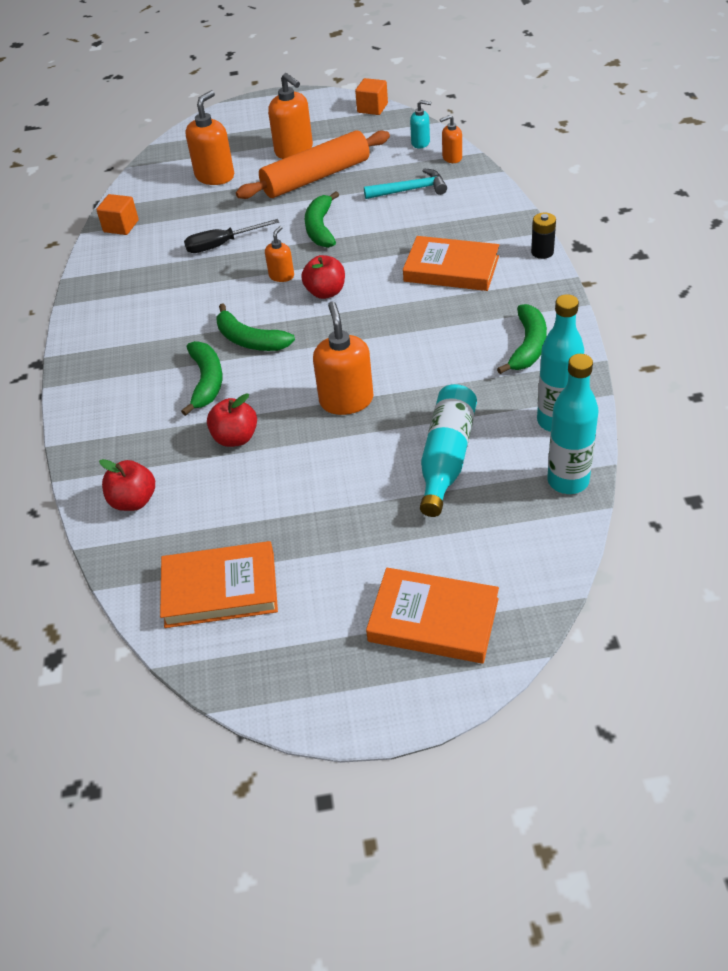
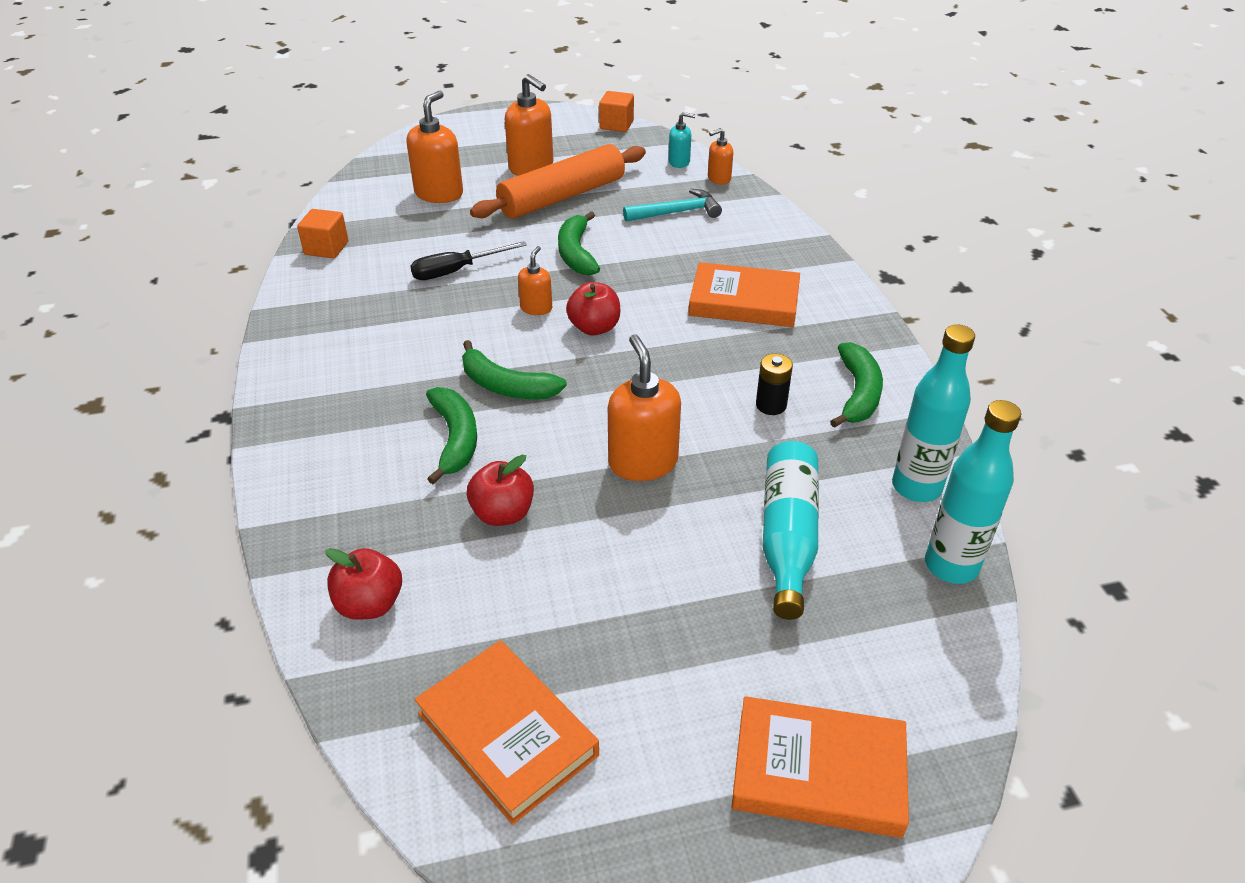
camera: 10 degrees left, 5 degrees down
(220, 589) = (507, 734): orange book -> orange book turned 60 degrees clockwise
(542, 252) = (848, 283): black battery -> black battery (771, 405)

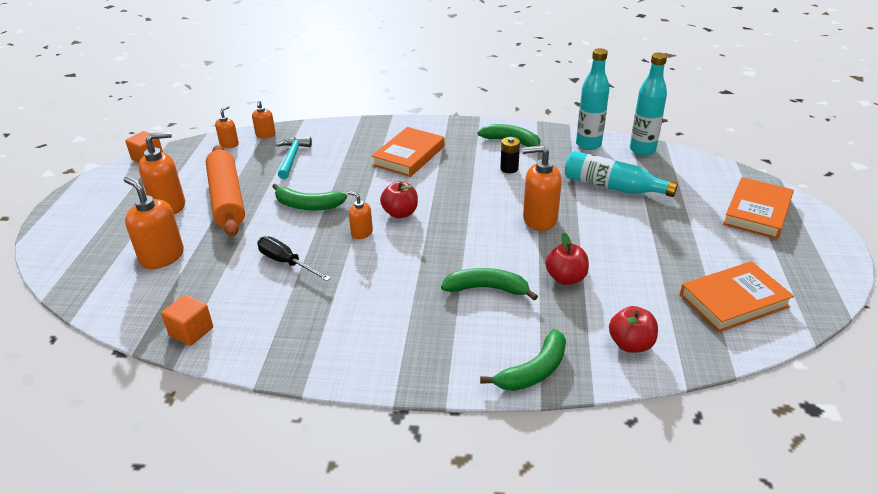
camera: 70 degrees left, 5 degrees down
(456, 271) = (286, 262): black screwdriver -> black screwdriver turned 135 degrees clockwise
(506, 386) = (442, 259): green banana -> green banana (534, 371)
(679, 162) = (229, 144): turquoise soap dispenser -> orange soap dispenser

